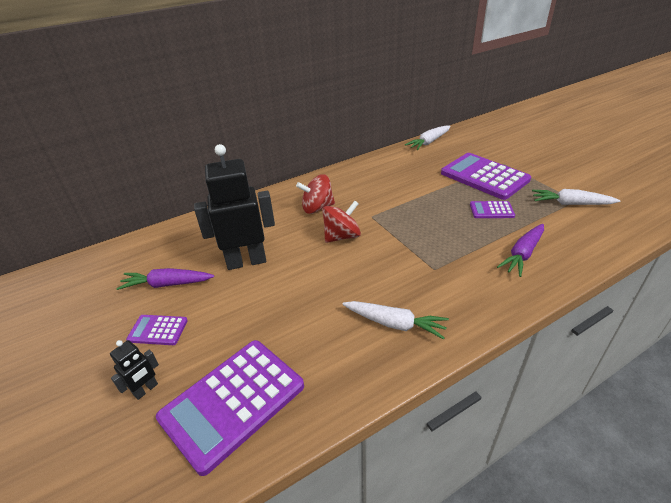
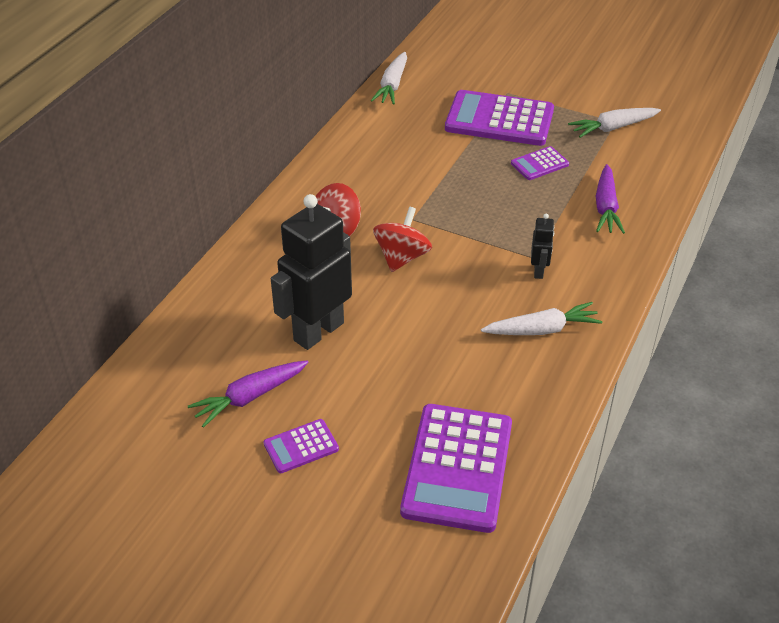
camera: 35 degrees left, 5 degrees up
(146, 390) = (358, 501): black robot -> black robot (539, 271)

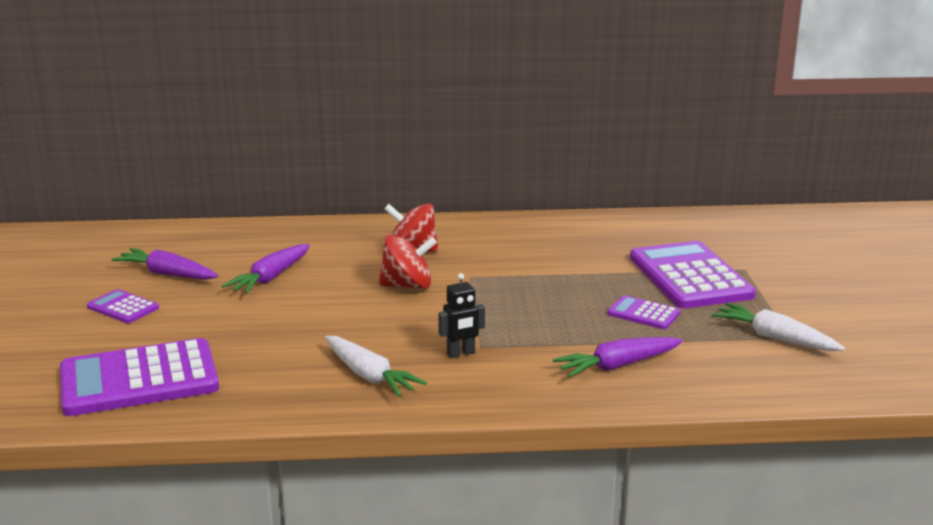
camera: 60 degrees right, 20 degrees down
(318, 331) = (270, 278): black robot -> purple carrot
(392, 86) = (665, 218): white carrot -> none

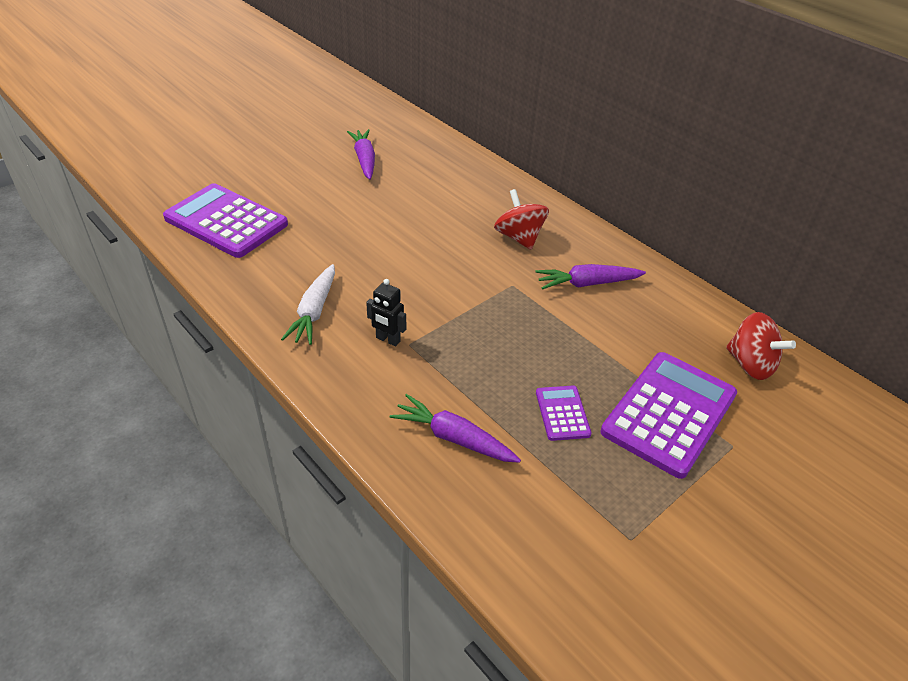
camera: 50 degrees right, 20 degrees up
(123, 307) = (305, 168): purple calculator -> none
(270, 278) = (404, 199): purple carrot -> purple carrot (587, 283)
(407, 286) = (462, 263): red spinning top -> red spinning top (750, 364)
(774, 338) = (615, 528): white carrot -> none

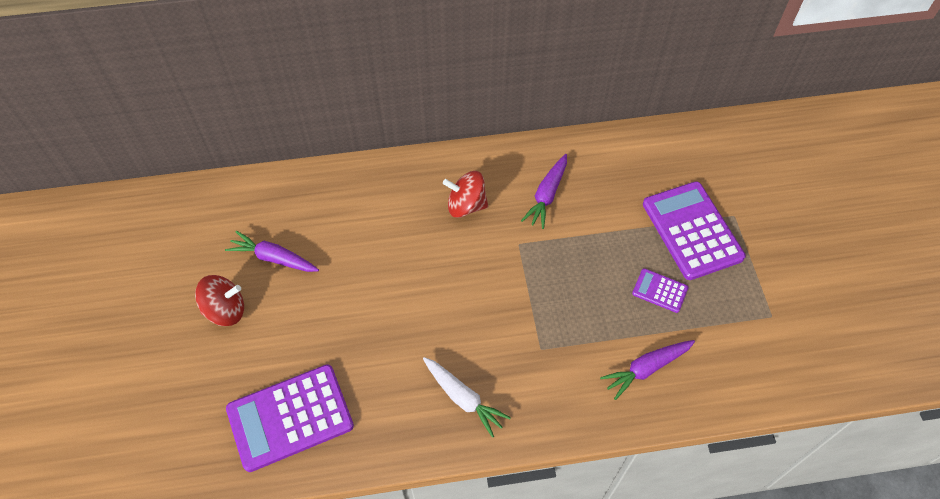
camera: 55 degrees left, 15 degrees up
(388, 340) = (527, 361): black robot -> none
(750, 364) = (677, 157): red spinning top -> red spinning top (225, 310)

